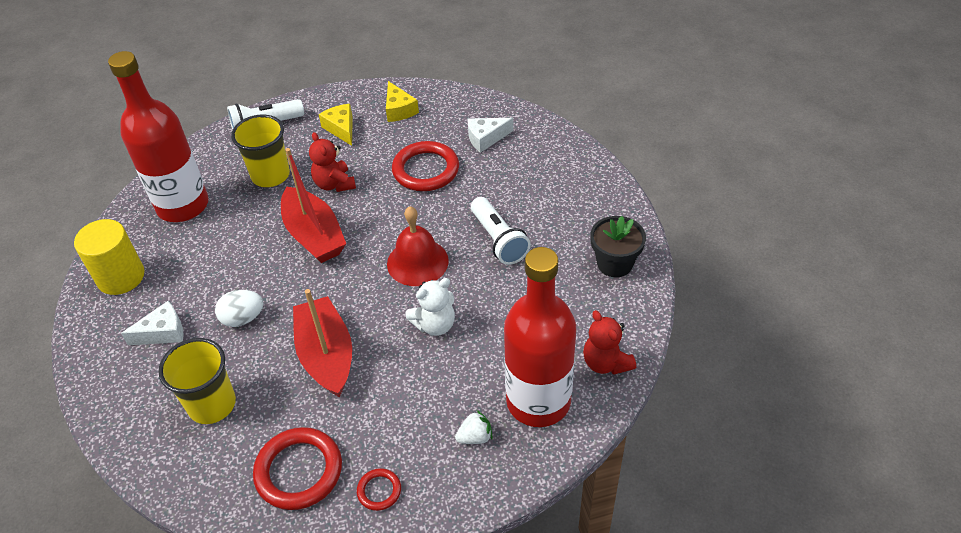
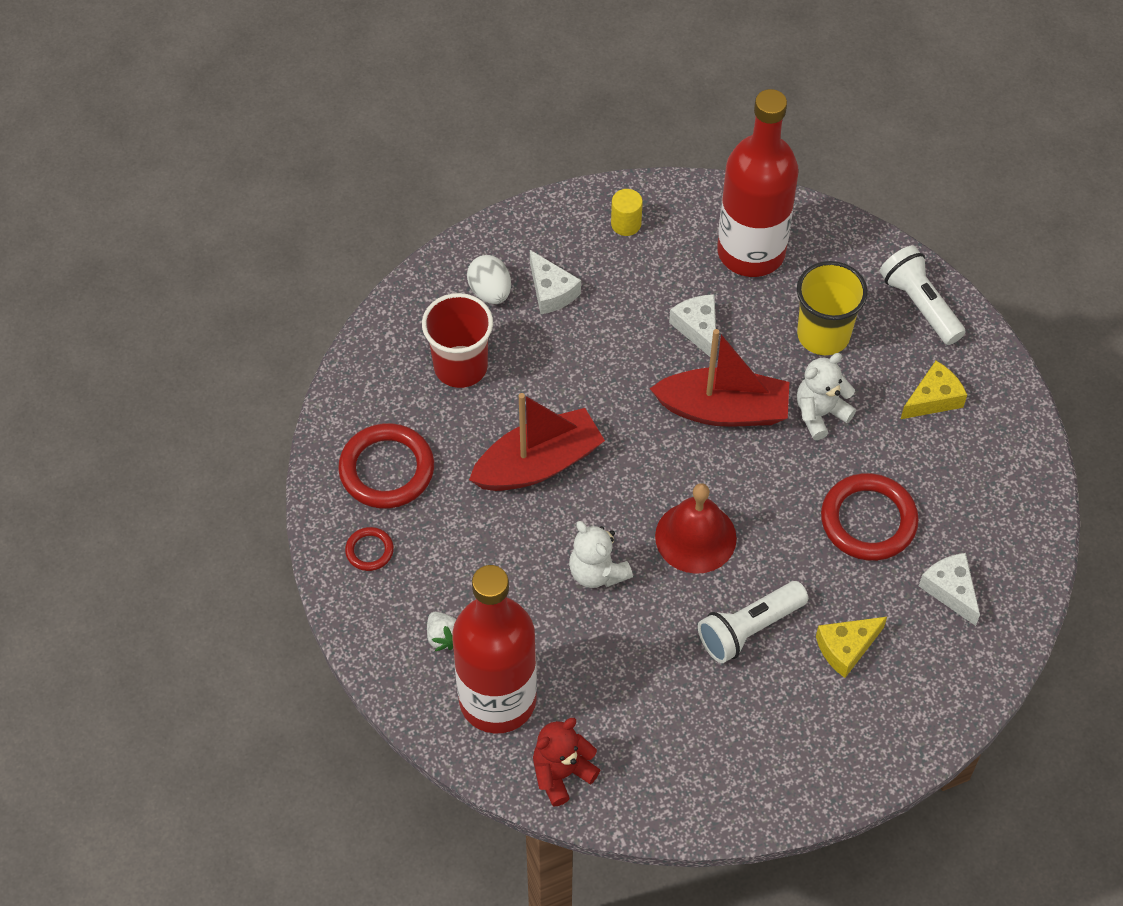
camera: 80 degrees right, 10 degrees up
(121, 277) = (626, 224): yellow cylinder -> yellow cylinder, size x0.53
(212, 404) = (460, 367): yellow cup -> red cup
(238, 243) = (698, 329): none -> white cheese
(243, 318) = (581, 365): white egg -> white egg (490, 292)
(314, 235) = (723, 410): red boat -> red boat turned 135 degrees counterclockwise
(334, 184) = (820, 413): red teddy bear -> white teddy bear
(399, 110) = (990, 465): yellow cheese -> yellow cheese (846, 648)
(614, 263) = (728, 779): black flower pot -> none

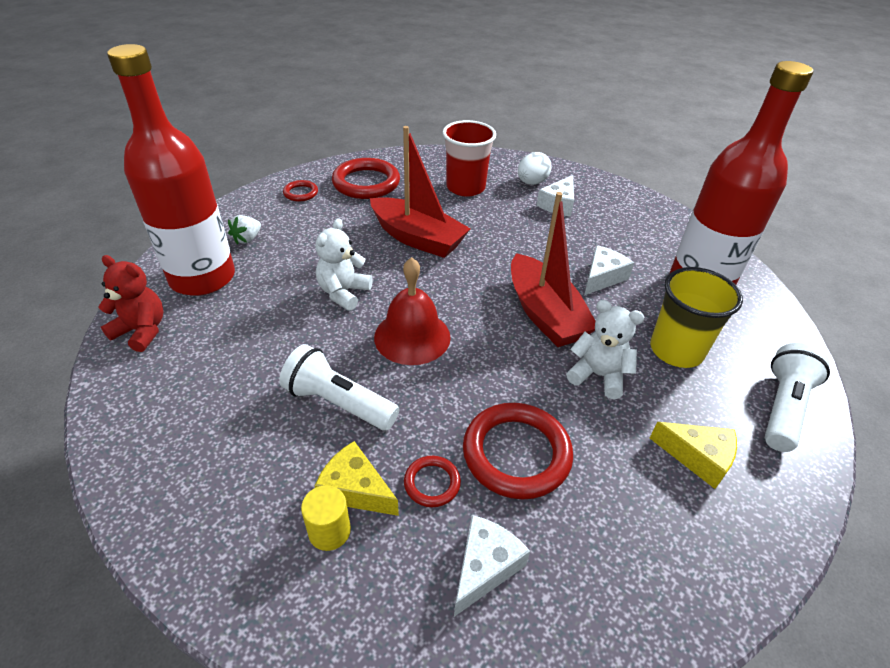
camera: 60 degrees right, 15 degrees down
(626, 224) = (646, 218): yellow cylinder -> yellow cylinder (329, 531)
(866, 592) = (432, 483): none -> red ring

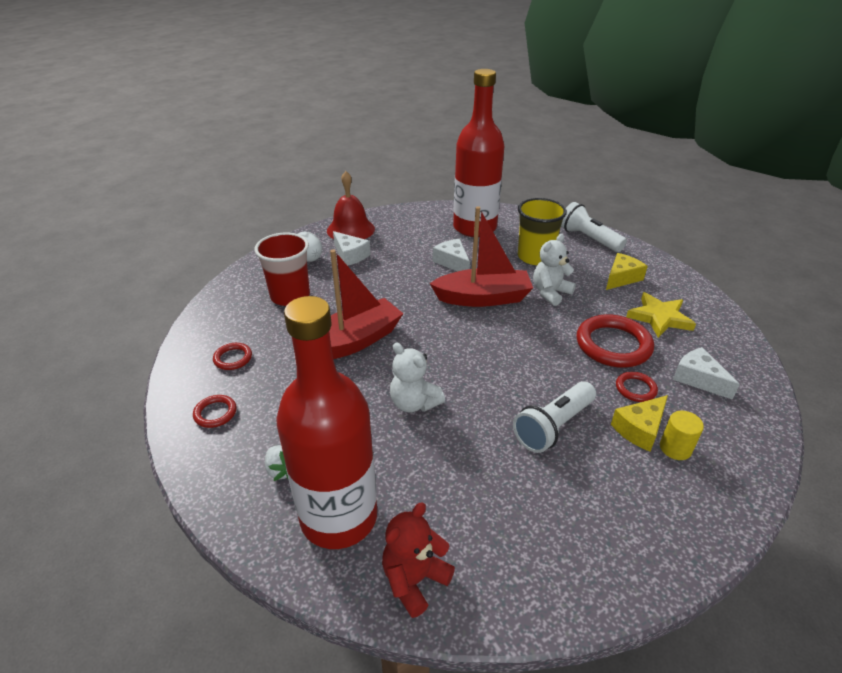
camera: 70 degrees left, 5 degrees down
(366, 183) = (233, 358): red ring -> red ring, size x0.50
(412, 336) = (487, 370): red bell -> red bell (350, 229)
(618, 513) = (659, 318): none -> yellow star

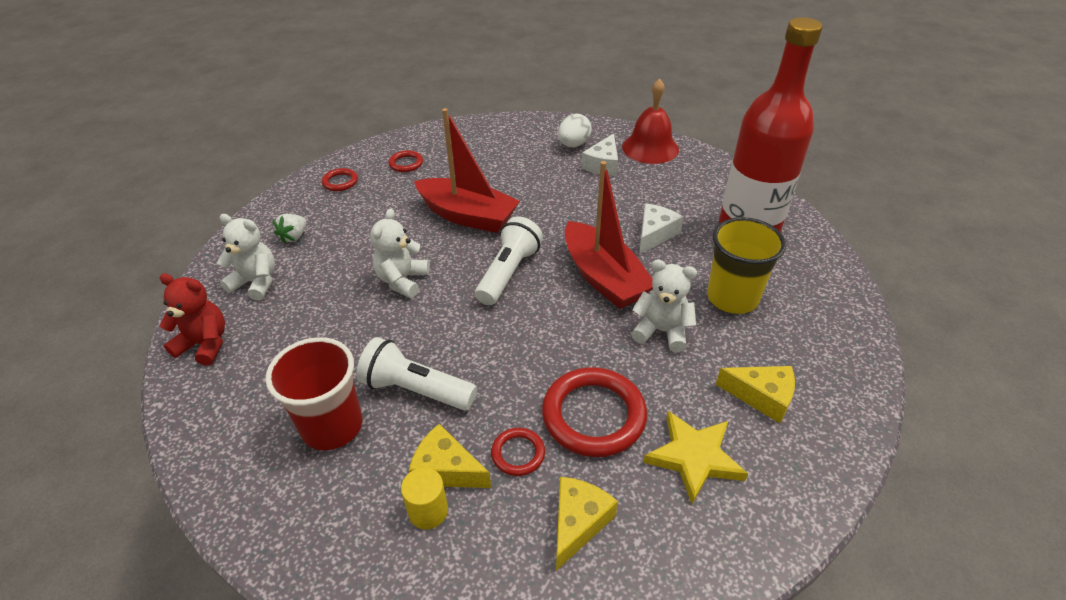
camera: 65 degrees right, 5 degrees up
(290, 296) = (508, 157): red cup -> red cup (332, 426)
(339, 517) = (256, 282): red bottle -> white teddy bear
(588, 239) = (835, 340): white flashlight -> white flashlight (508, 273)
(698, 379) = (578, 523): white cheese -> yellow cheese

